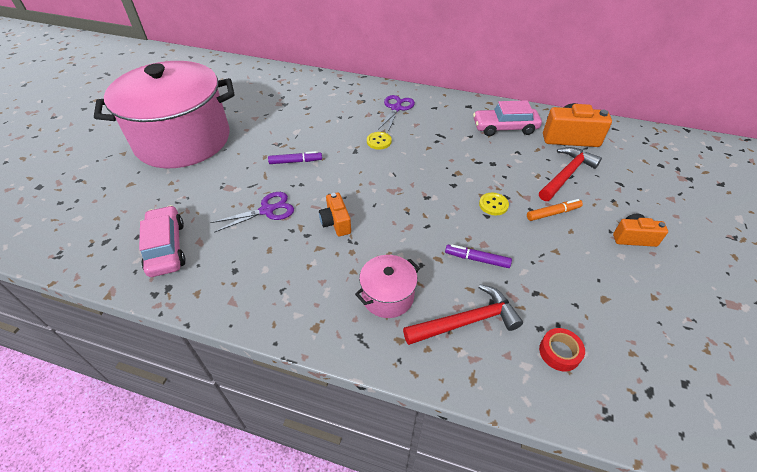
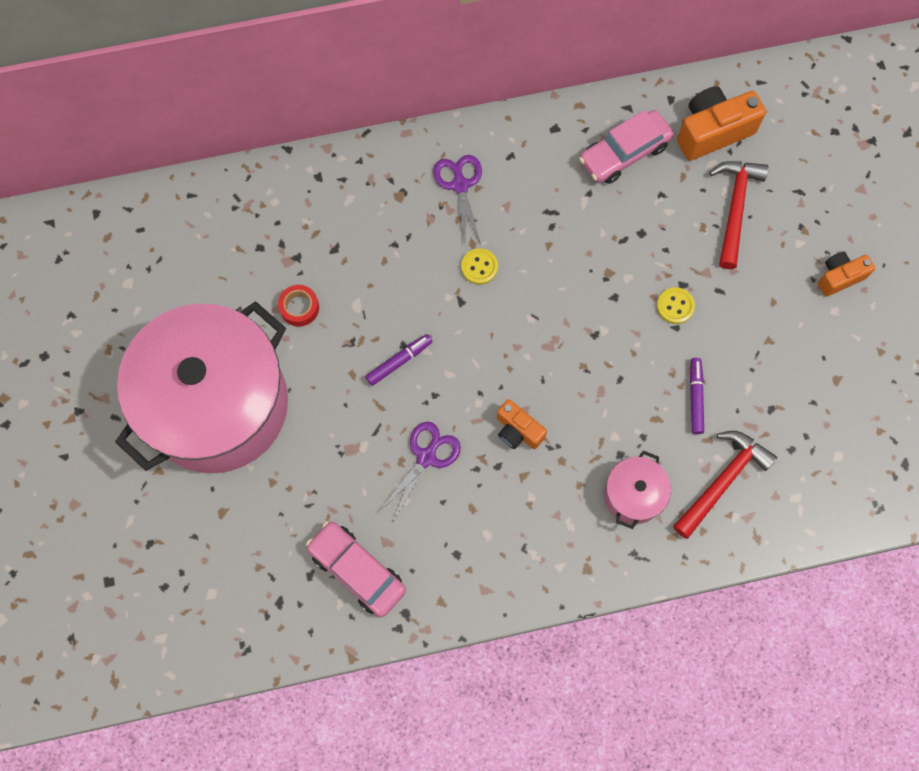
camera: 30 degrees left, 25 degrees up
(477, 259) = (695, 397): purple marker -> purple marker turned 105 degrees clockwise
(553, 213) = (745, 284): orange marker -> none
(559, 352) = (818, 467): red tape -> red tape (299, 308)

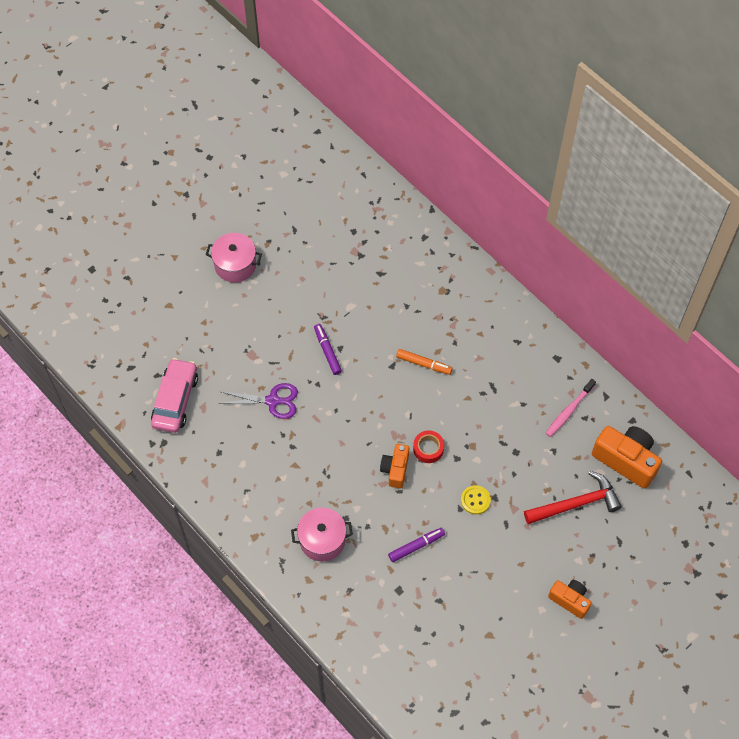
camera: 60 degrees right, 10 degrees down
(217, 404) = (235, 265): pink pot -> pink pot, size x0.41
(299, 308) = (327, 275): red tape -> red tape (428, 449)
(399, 361) = (327, 351): purple marker -> purple marker turned 135 degrees counterclockwise
(460, 185) = (475, 322): purple scissors -> none
(479, 267) = (424, 364): yellow button -> orange marker
(518, 431) = (323, 446): orange camera -> orange camera (395, 469)
(624, 153) = (569, 411): pink car -> pink toothbrush
(722, 481) = (366, 593): red hammer -> none

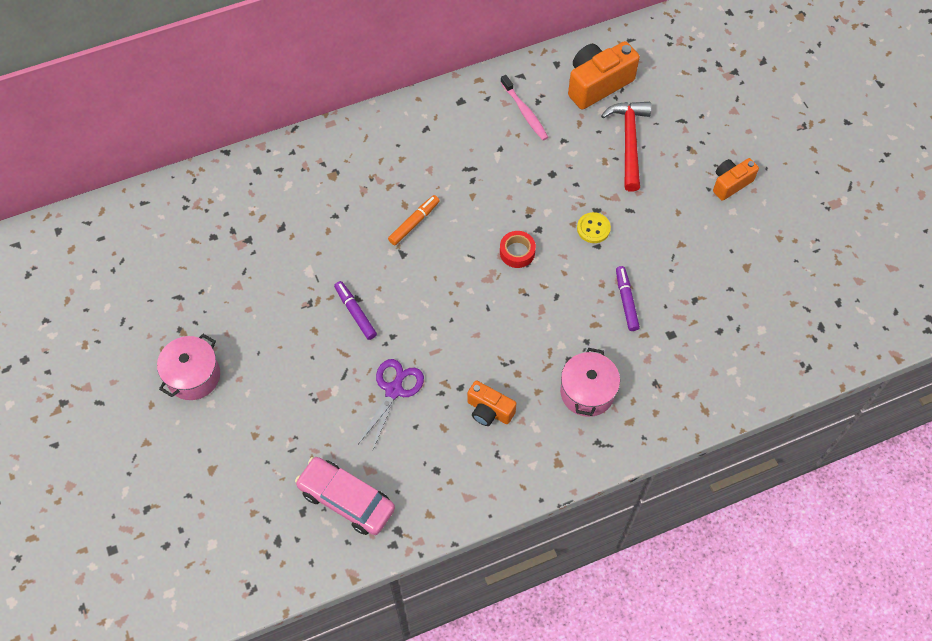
camera: 70 degrees left, 0 degrees up
(327, 351) = (355, 312): purple marker -> purple marker turned 60 degrees clockwise
(395, 469) = (529, 292): orange camera -> orange camera (489, 410)

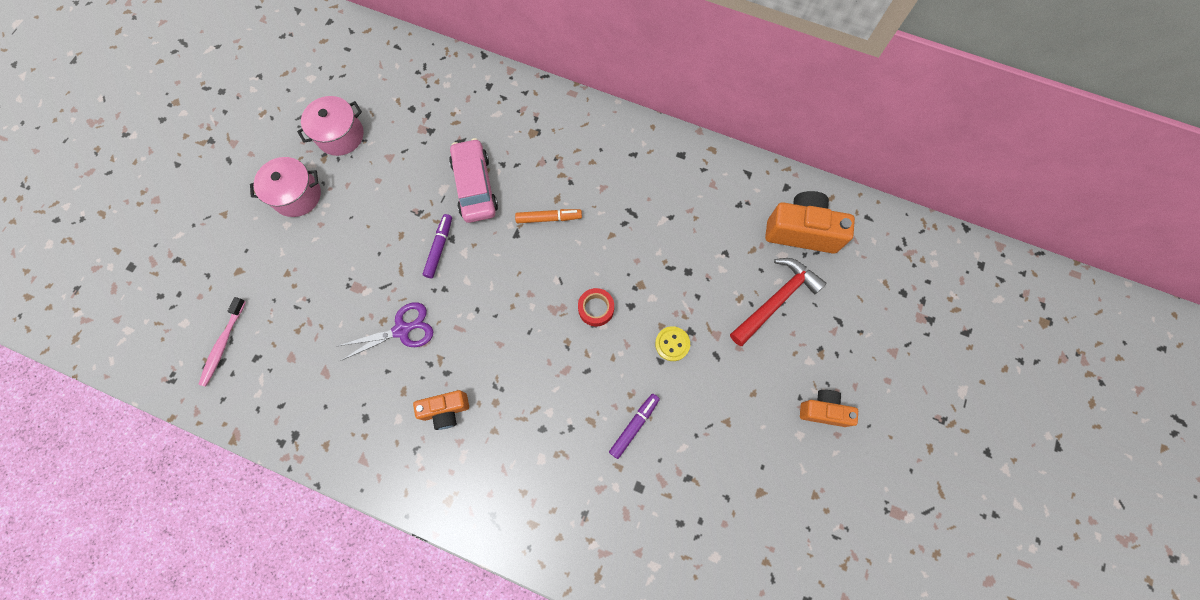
camera: 45 degrees right, 10 degrees up
(346, 500) = (289, 378): pink car -> pink car (475, 186)
(489, 410) = (446, 410): orange camera -> orange camera turned 90 degrees counterclockwise
(525, 112) = (720, 204): pink toothbrush -> pink toothbrush (223, 344)
(587, 392) = (527, 468): pink pot -> pink pot (340, 135)

